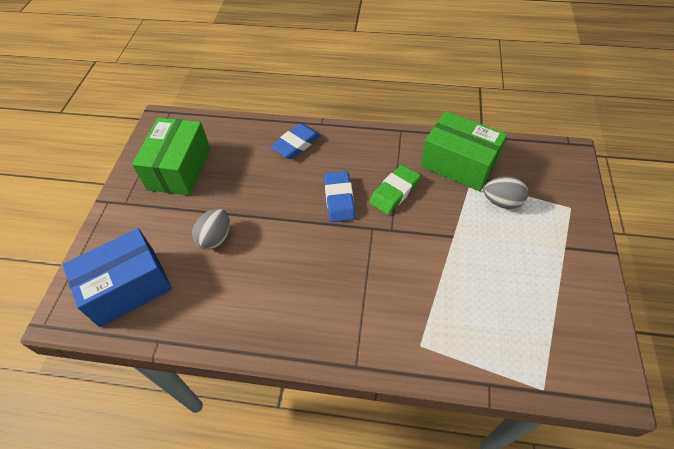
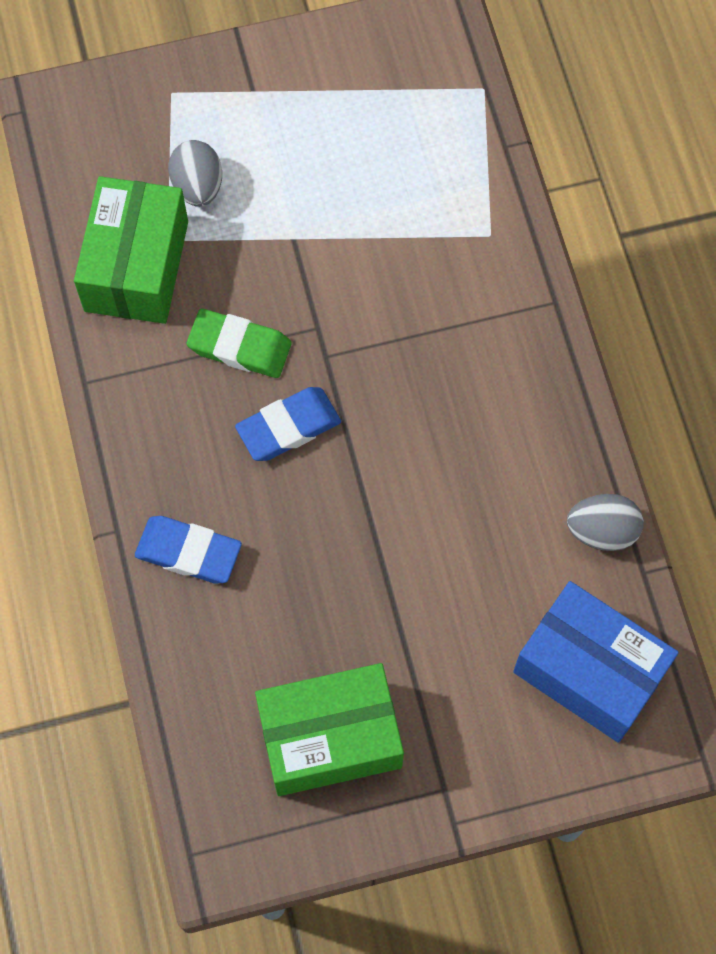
camera: 115 degrees left, 15 degrees up
(216, 237) = (445, 587): grey egg -> grey egg (602, 531)

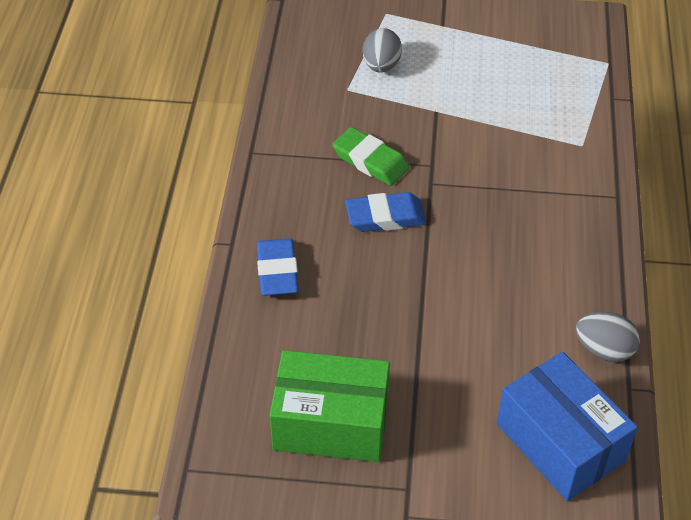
camera: 20 degrees right, 20 degrees down
(136, 266) = (318, 97): green box -> none
(188, 552) = (277, 271): blue eraser -> blue eraser turned 45 degrees clockwise

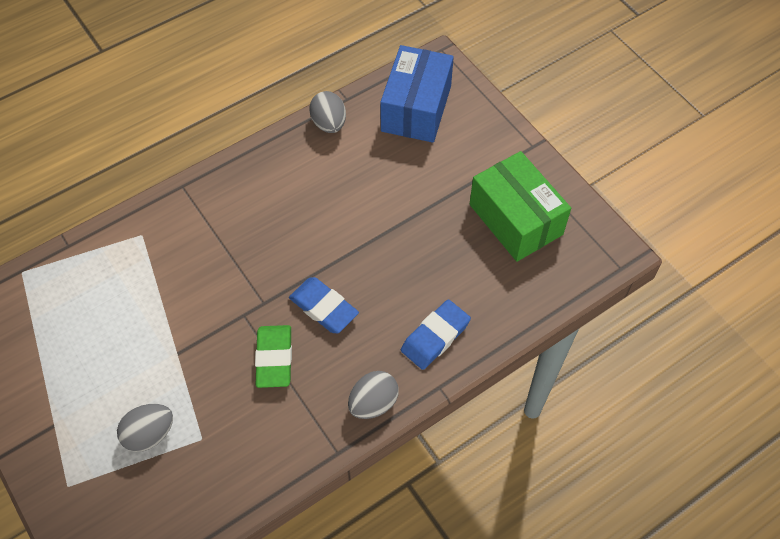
camera: 130 degrees left, 10 degrees up
(265, 195) = (373, 403): none -> grey egg

